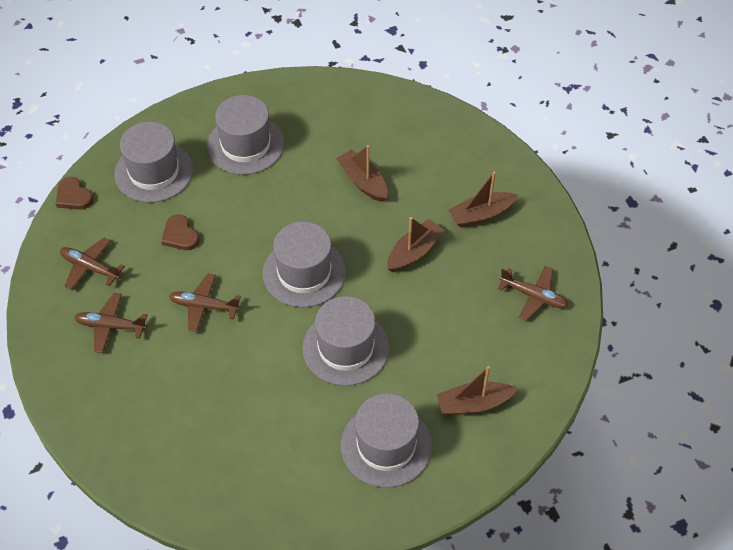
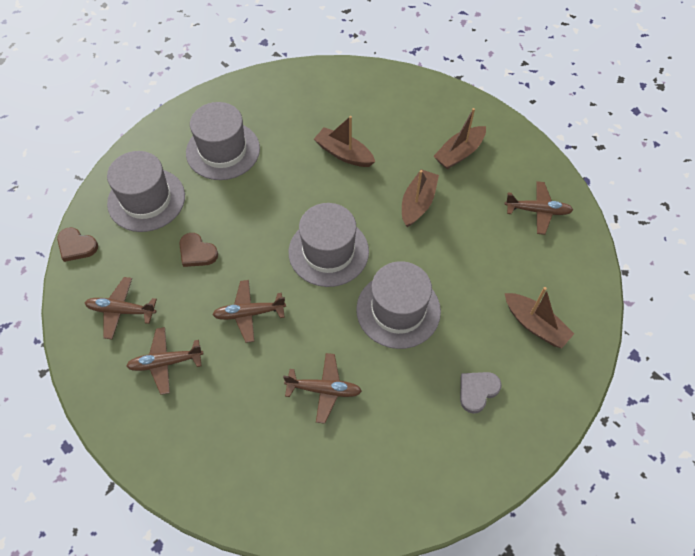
camera: 20 degrees left, 5 degrees up
(243, 397) = (324, 390): none -> brown plane
(386, 445) = (477, 391): grey hat -> grey heart
(473, 404) = (535, 325): brown boat -> brown boat turned 105 degrees counterclockwise

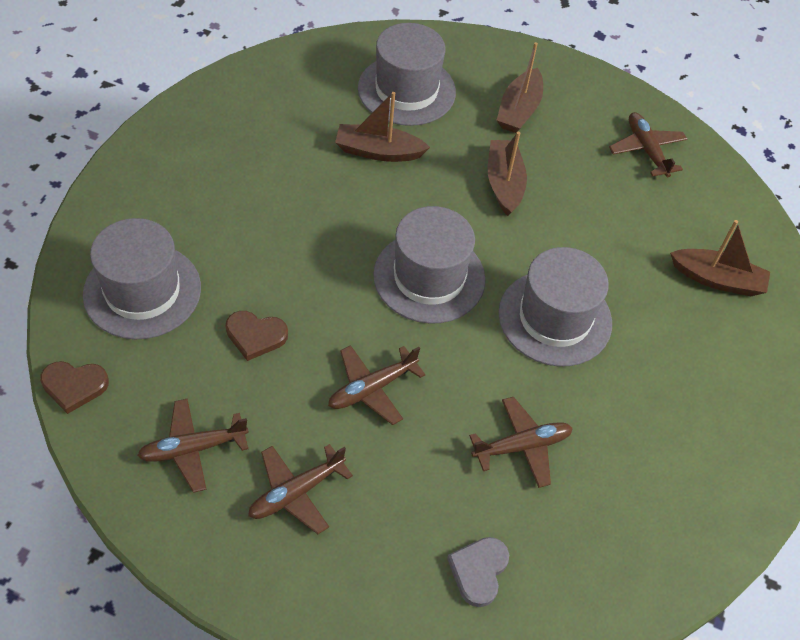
camera: 30 degrees left, 5 degrees down
(223, 150) = (214, 194): grey hat -> grey hat (406, 90)
(477, 391) = (699, 378): grey heart -> grey heart (478, 571)
(538, 211) = (646, 150): brown plane -> brown plane turned 90 degrees counterclockwise

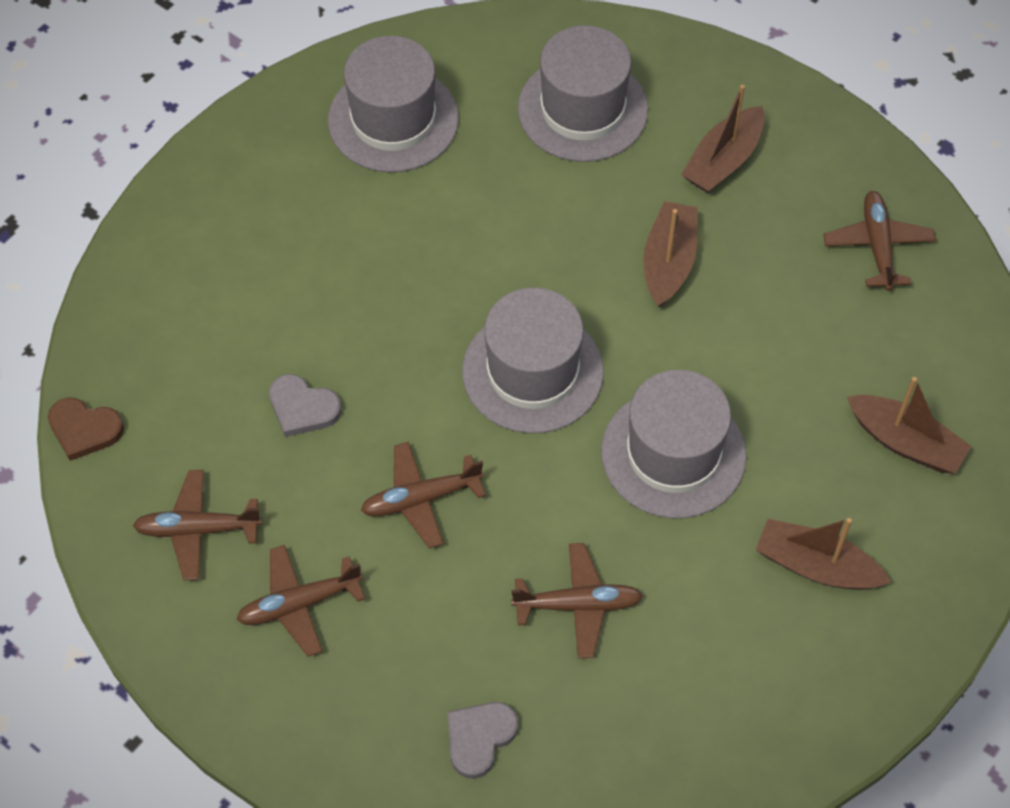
camera: 20 degrees right, 5 degrees up
(142, 291) = (186, 327): grey hat -> grey hat (393, 119)
(255, 336) = (303, 408): brown heart -> grey heart
(378, 151) = (520, 191): brown boat -> brown boat (816, 566)

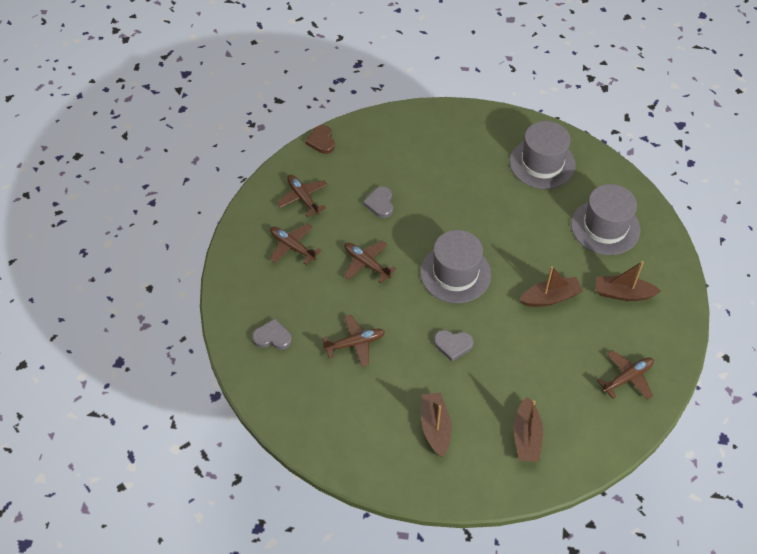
camera: 60 degrees right, 5 degrees down
(578, 605) = (355, 343): brown plane -> brown plane turned 75 degrees counterclockwise
(673, 453) = (453, 345): grey hat -> grey heart

